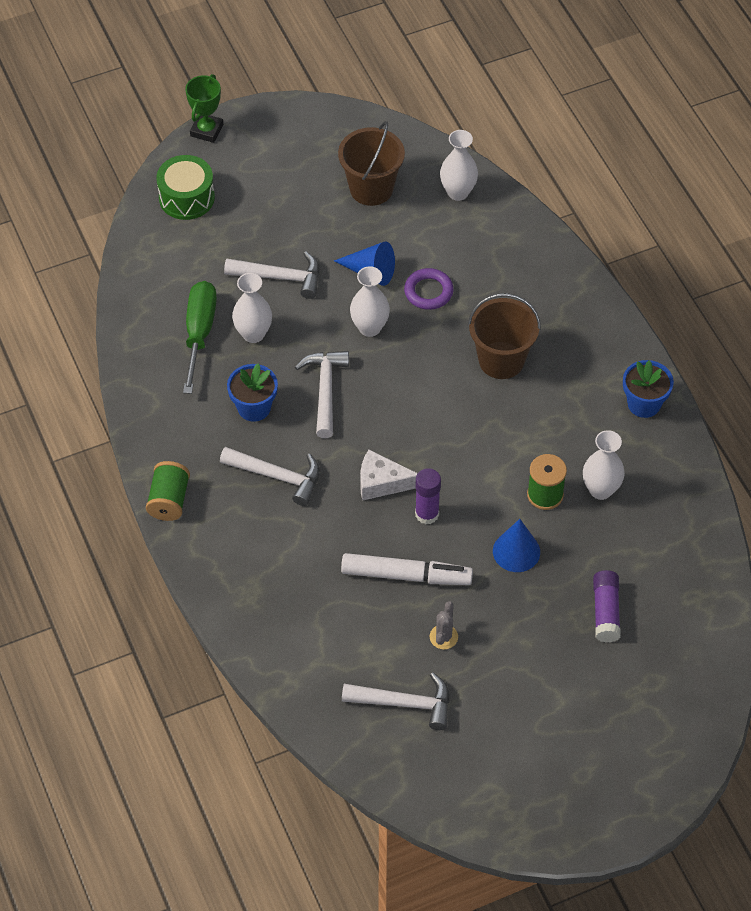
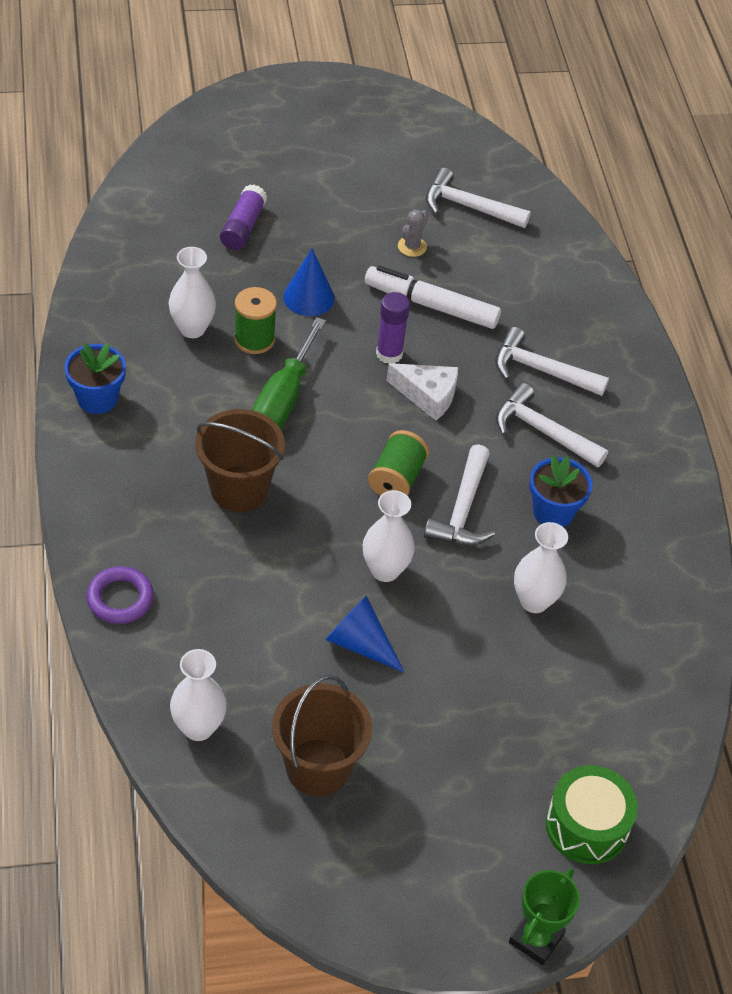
camera: 170 degrees left, 5 degrees down
(169, 500) = (670, 438): green spool -> green spool (396, 479)
(199, 333) = (602, 621): green screwdriver -> green screwdriver (283, 398)
(281, 277) = (480, 667): white hammer -> white hammer (540, 370)
(428, 292) = (294, 596): purple ring -> purple ring (120, 598)

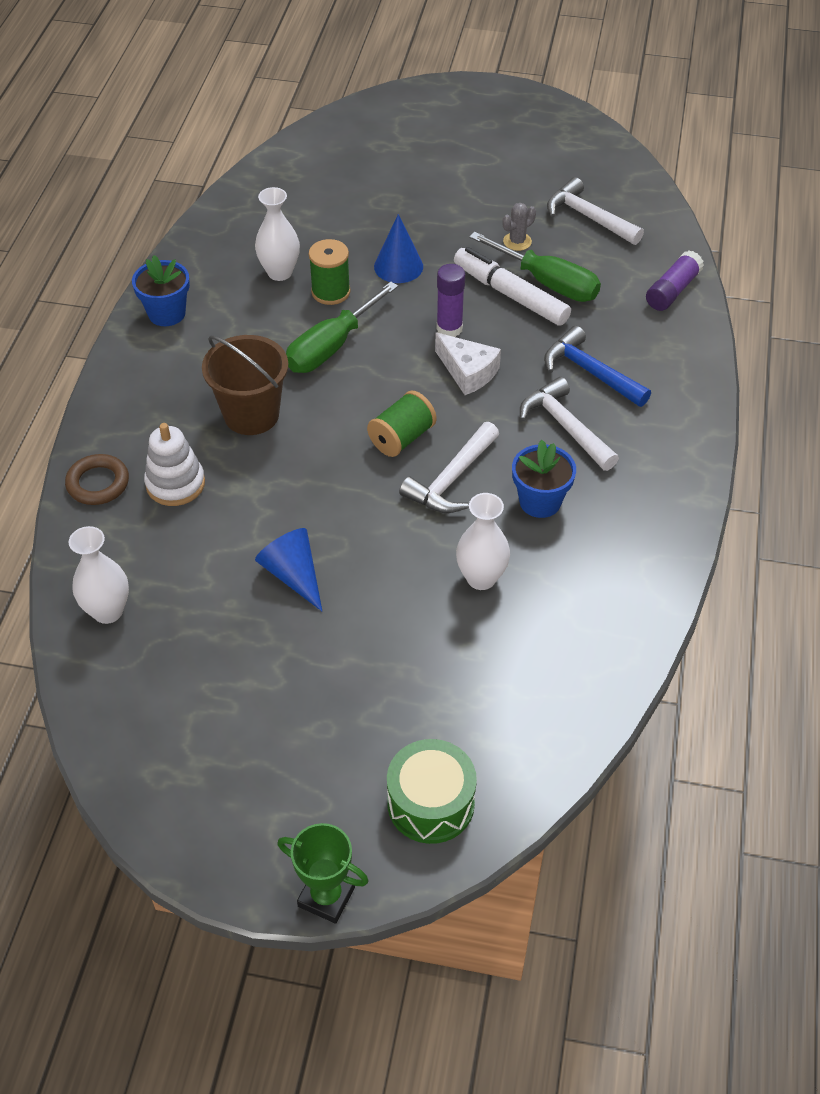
camera: 25 degrees right, 0 degrees up
(120, 598) = (98, 483): purple ring -> brown ring
(199, 580) = (175, 484): none -> white stacking toy
(243, 227) = (369, 197): purple glue stick -> purple glue stick (672, 290)
(318, 767) = (197, 675): brown bucket -> none
(385, 570) = (350, 516): white vase -> none
(461, 285) = (548, 283): none -> green screwdriver
(536, 938) = (326, 897): green trophy -> green trophy turned 60 degrees clockwise
(540, 370) = (590, 372): white hammer -> blue hammer

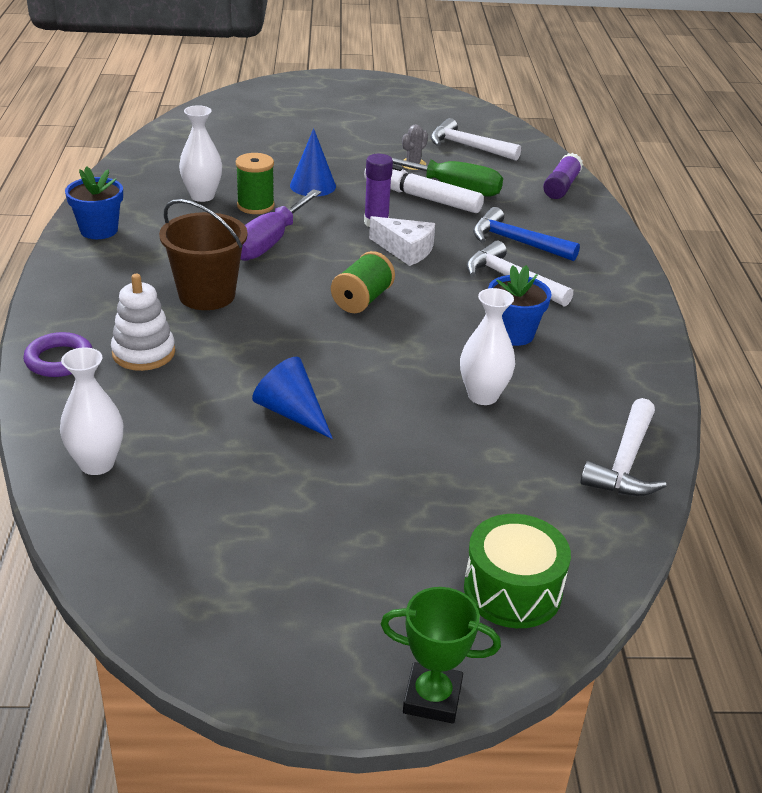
camera: 15 degrees left, 15 degrees down
(98, 483) = (59, 360): brown ring -> purple ring
(331, 347) = (269, 242): green screwdriver -> purple screwdriver
(451, 479) = (422, 325): white hammer -> white hammer (625, 463)

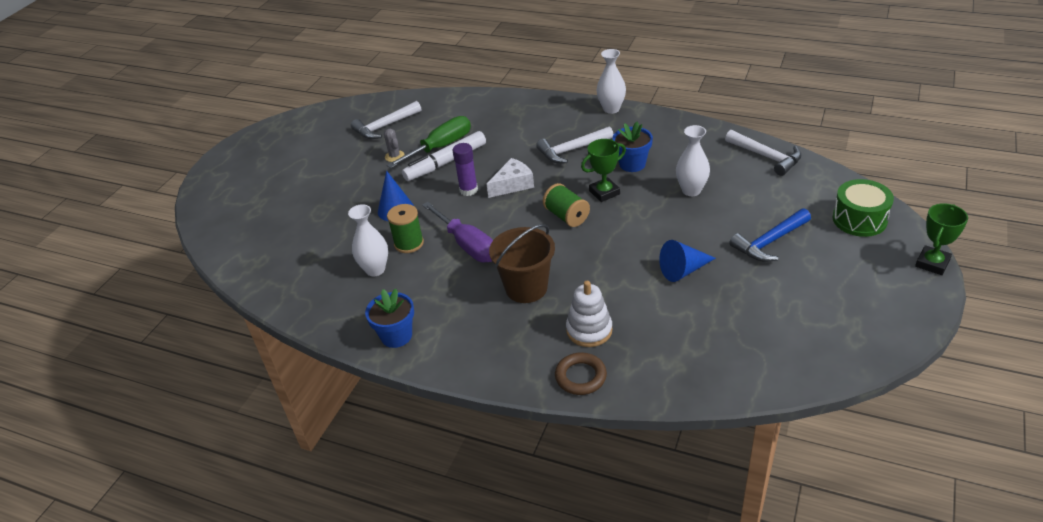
camera: 60 degrees left, 5 degrees up
(59, 360) = (580, 377): purple ring -> brown ring
(97, 464) = (712, 368): white vase -> white vase (611, 109)
(431, 321) = (604, 192): none -> green trophy
(516, 242) = (527, 137): blue hammer -> blue hammer (769, 242)
(561, 186) = (467, 102): purple glue stick -> none

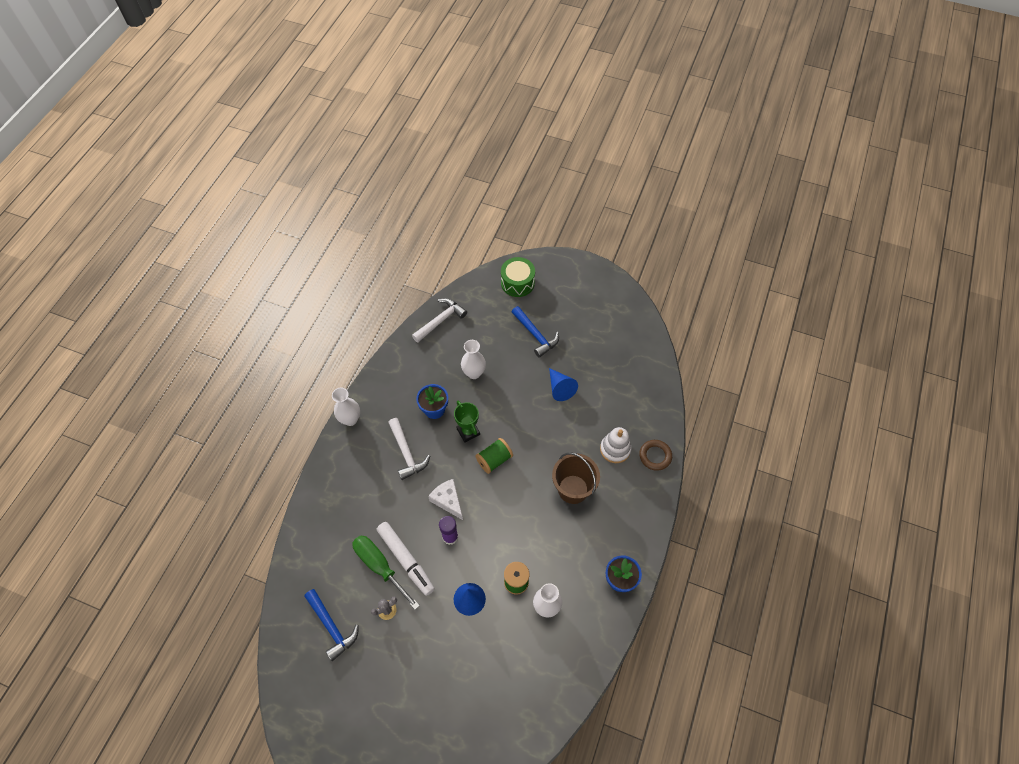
camera: 95 degrees left, 20 degrees up
(384, 126) = (332, 627): white hammer -> blue hammer
(467, 245) = (522, 534): purple screwdriver -> none
(932, 263) = (561, 258): green trophy -> none

